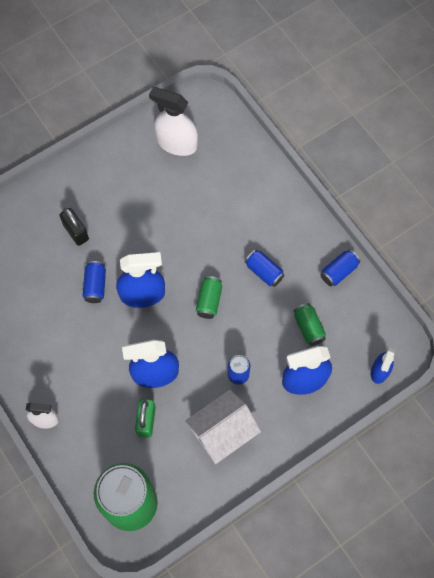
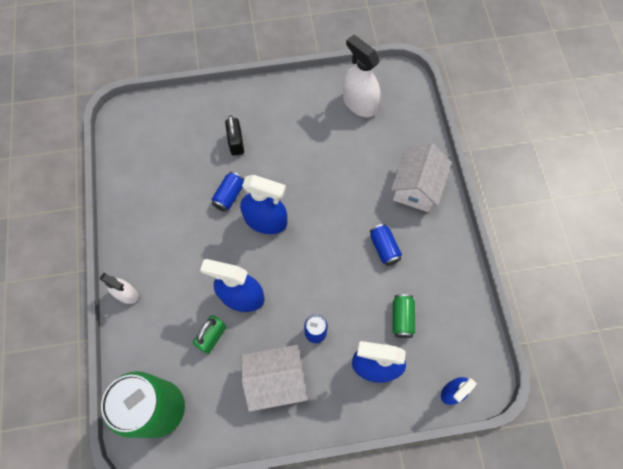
camera: 25 degrees right, 0 degrees up
(209, 301) = (321, 252): green can -> none
(267, 203) = (416, 187): none -> white house
(338, 271) = (454, 278): blue can -> none

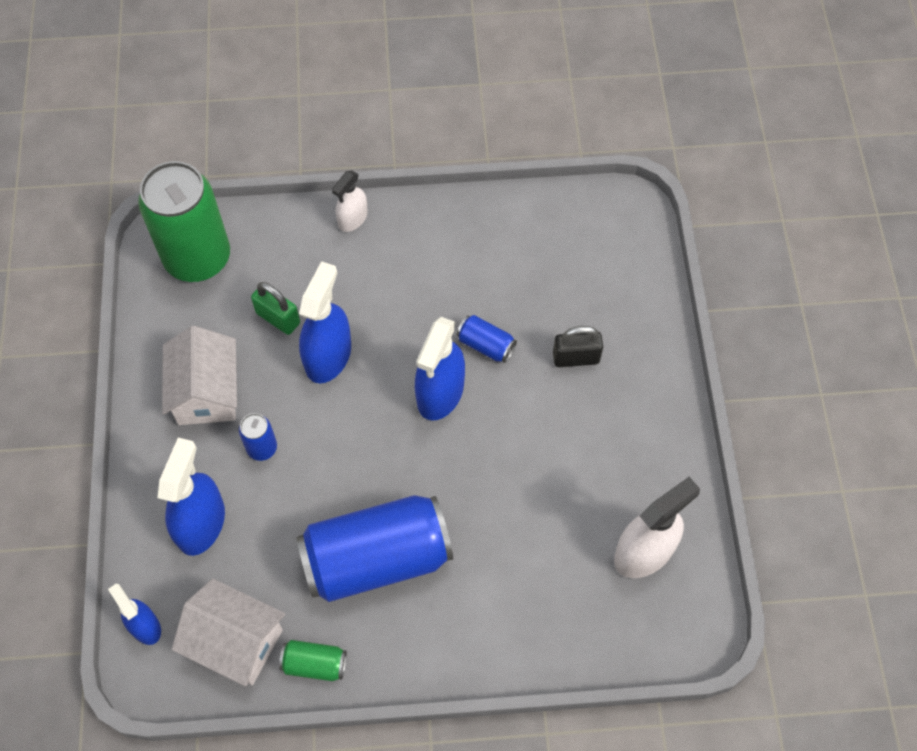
camera: 95 degrees right, 5 degrees down
(384, 248) = (377, 558): blue can -> blue can, size x2.36
(402, 318) = (263, 570): green can -> green can (314, 664)
(416, 187) = (477, 624): white house -> white house (235, 641)

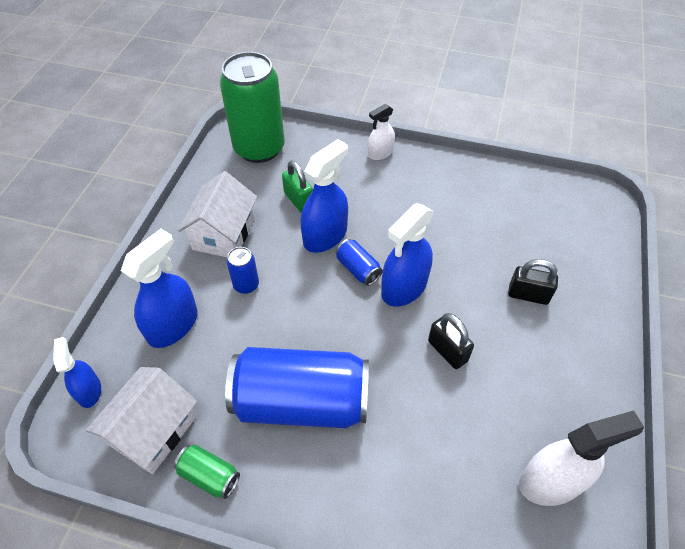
camera: 20 degrees right, 10 degrees down
(235, 641) = (153, 430): white house -> white house turned 75 degrees clockwise
(486, 345) = (454, 264): blue can -> blue can (358, 269)
(509, 452) = (447, 351): none -> black padlock

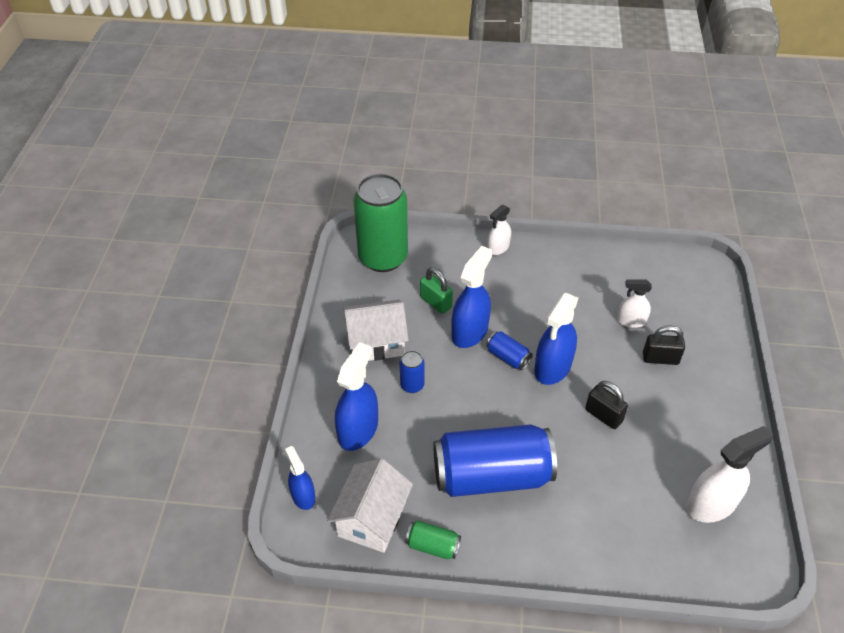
camera: 10 degrees left, 5 degrees down
(223, 234) = (376, 342): white house -> white house turned 75 degrees clockwise
(504, 248) = (631, 321): none -> white spray bottle

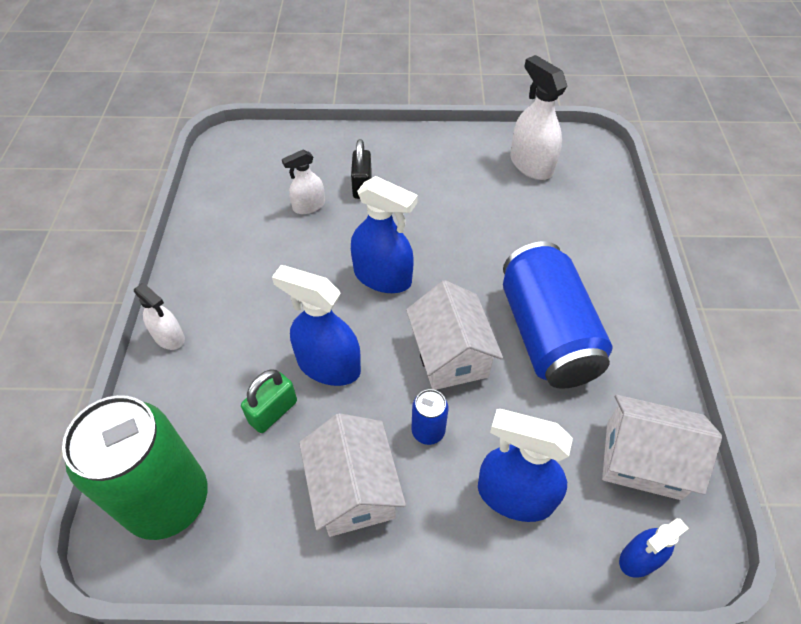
camera: 95 degrees left, 5 degrees up
(433, 546) = (654, 388): green can -> none
(475, 405) = (450, 355): none -> white house
(508, 357) = (370, 322): blue can -> none
(603, 415) = (444, 234): black padlock -> none
(631, 321) = (309, 206): white spray bottle -> white spray bottle turned 60 degrees clockwise

